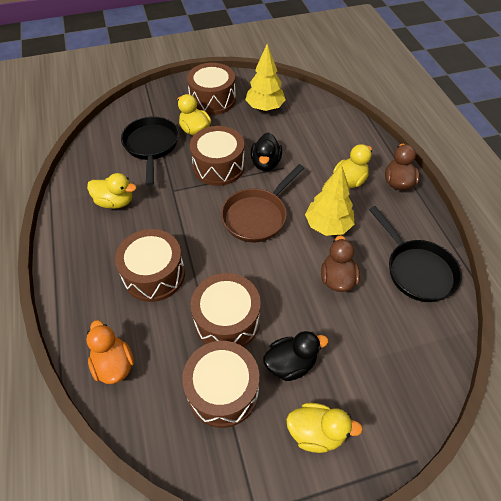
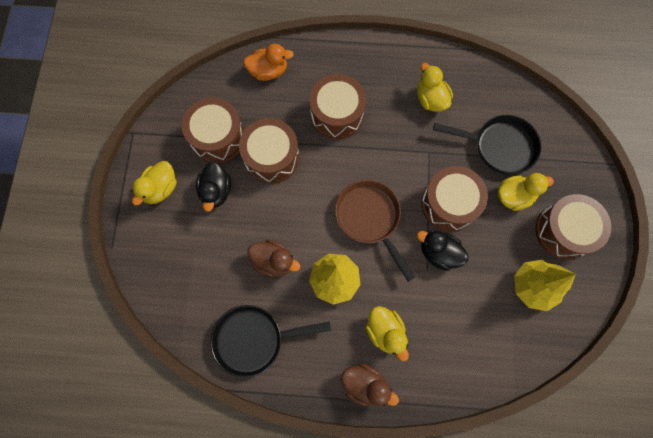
camera: 110 degrees right, 20 degrees up
(115, 202) = (430, 99): yellow duck -> yellow duck turned 120 degrees clockwise

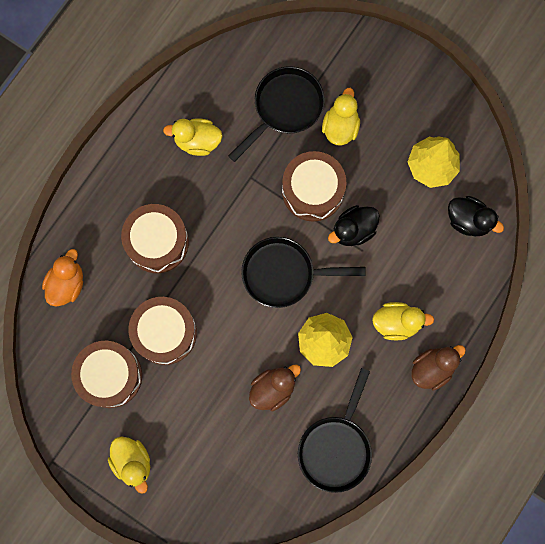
camera: 60 degrees left, 5 degrees up
(216, 191) = (168, 407): black duck -> black duck (468, 220)
(370, 219) = (284, 274): brown pan -> black pan
(564, 231) = (398, 105): brown drum -> none

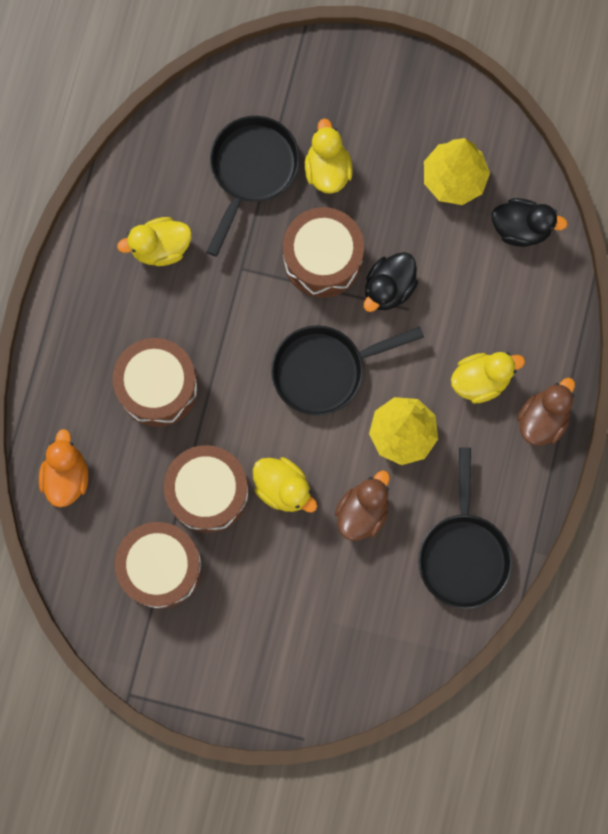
camera: 20 degrees left, 0 degrees up
(132, 462) = (227, 659): yellow duck -> yellow duck (283, 488)

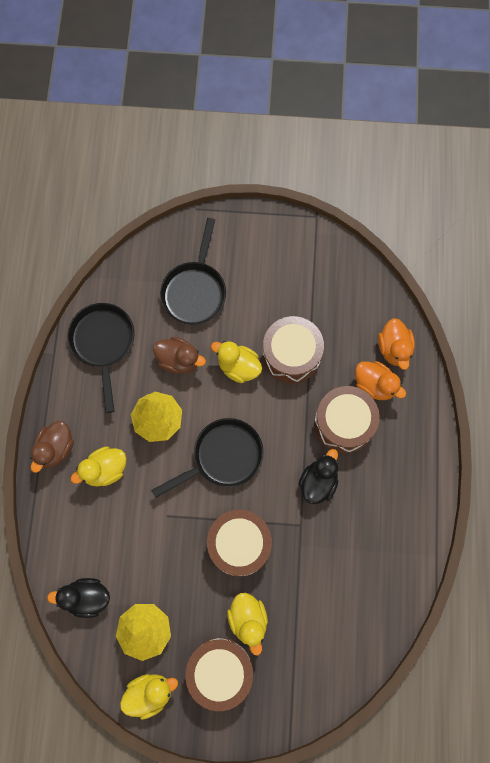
camera: 170 degrees right, 5 degrees down
(105, 431) = (374, 385): none -> orange duck
(160, 248) = (366, 530): yellow duck -> yellow duck (150, 693)
(161, 567) = (313, 299): brown drum -> brown drum (220, 671)
(251, 171) = (308, 608): black pan -> black pan (195, 291)
(362, 511) = (179, 360): brown duck -> brown duck turned 90 degrees counterclockwise
(388, 288) = (184, 529): black duck -> black duck (318, 482)

